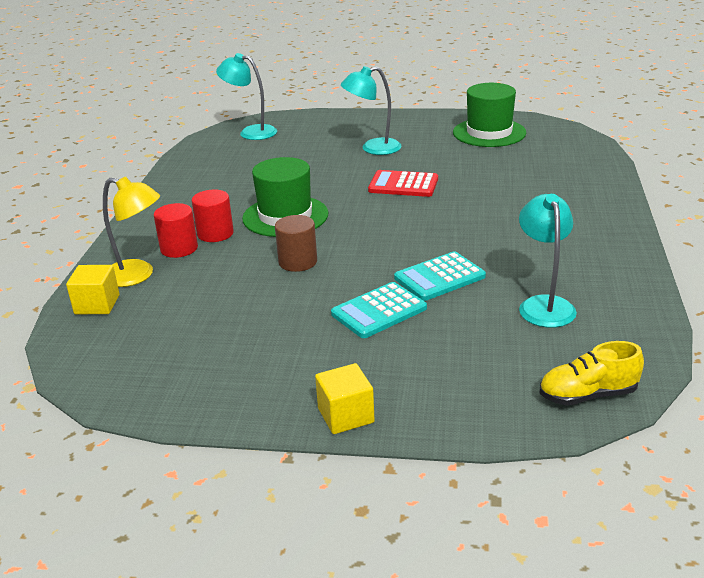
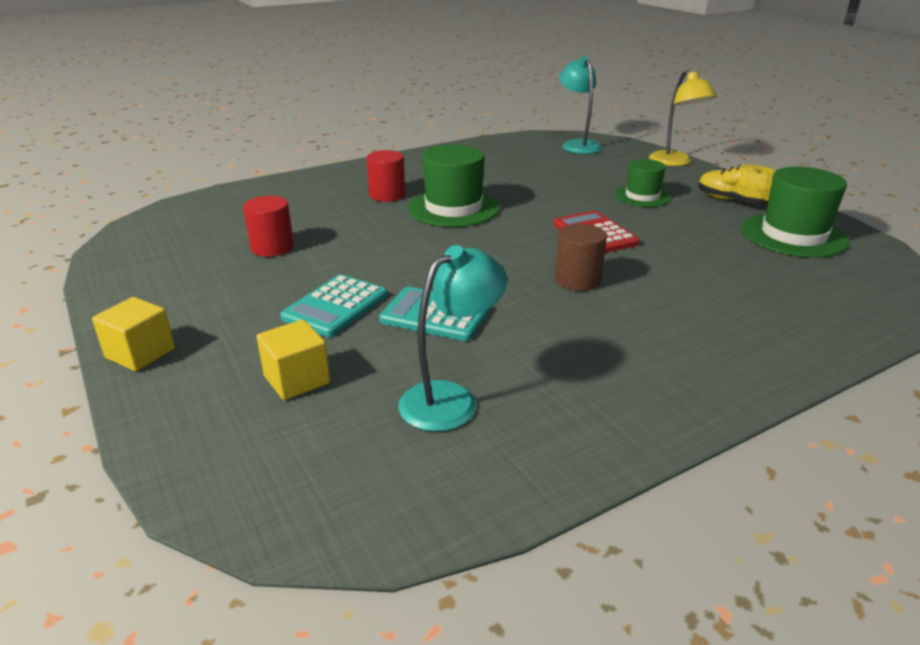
camera: 50 degrees right, 0 degrees up
(97, 304) = (235, 198): yellow cube -> yellow cube (297, 379)
(138, 275) = (290, 194): yellow lamp -> yellow lamp (675, 162)
(179, 248) = (347, 192): red cylinder -> red cylinder (272, 247)
(298, 262) = (381, 241): brown cylinder -> brown cylinder (578, 280)
(373, 148) = (642, 196): turquoise lamp -> green hat
(379, 311) = (335, 306): turquoise calculator -> turquoise calculator turned 75 degrees counterclockwise
(587, 395) = (275, 498): yellow shoe -> yellow shoe (732, 201)

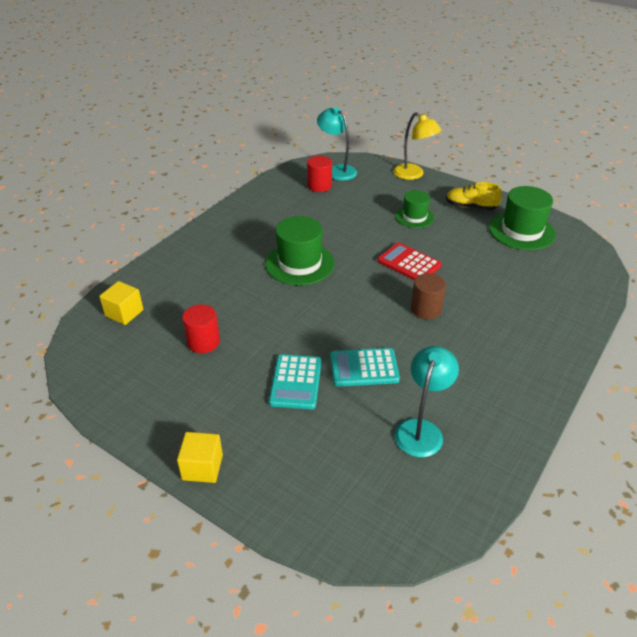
camera: 25 degrees left, 10 degrees up
(297, 379) = (323, 449): yellow cube -> yellow cube (124, 313)
(387, 195) = (241, 262): red cylinder -> red cylinder (319, 186)

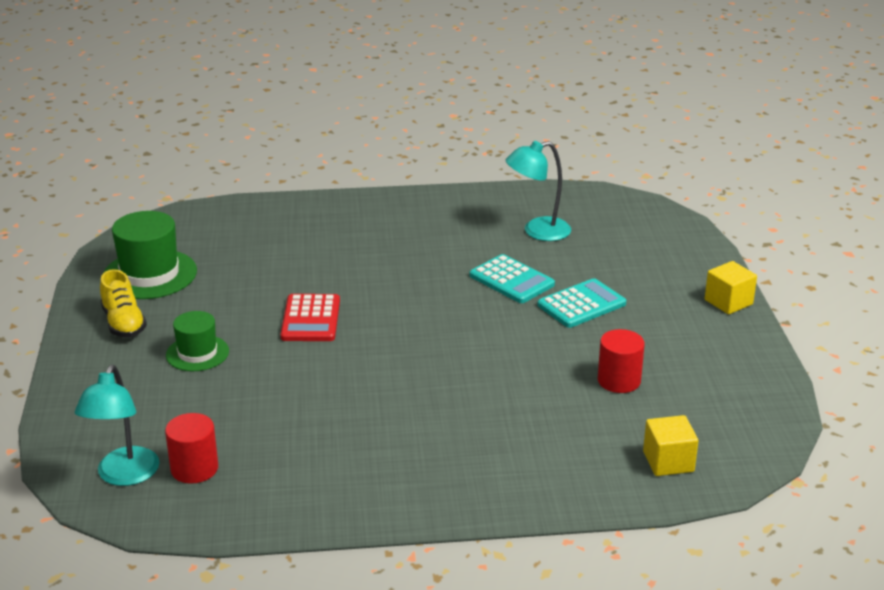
camera: 130 degrees left, 10 degrees down
(300, 263) = (408, 389): green hat -> none
(413, 175) = (68, 399): yellow lamp -> none
(426, 309) = (381, 281): brown cylinder -> none

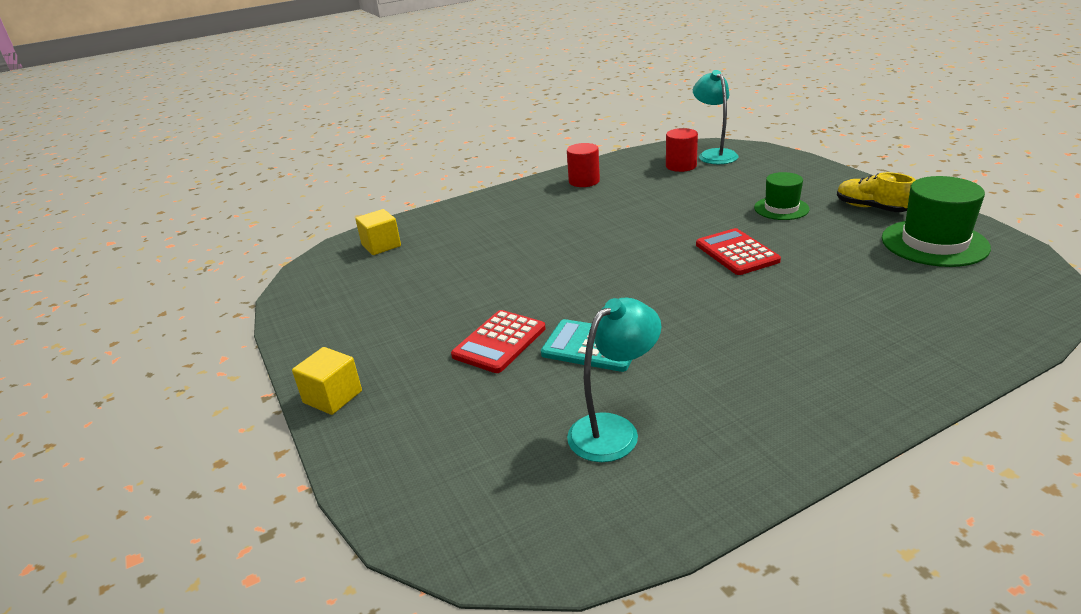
camera: 160 degrees right, 0 degrees up
(581, 304) = (499, 342): turquoise calculator -> red calculator
(619, 380) = (434, 284): red cylinder -> red cylinder (584, 181)

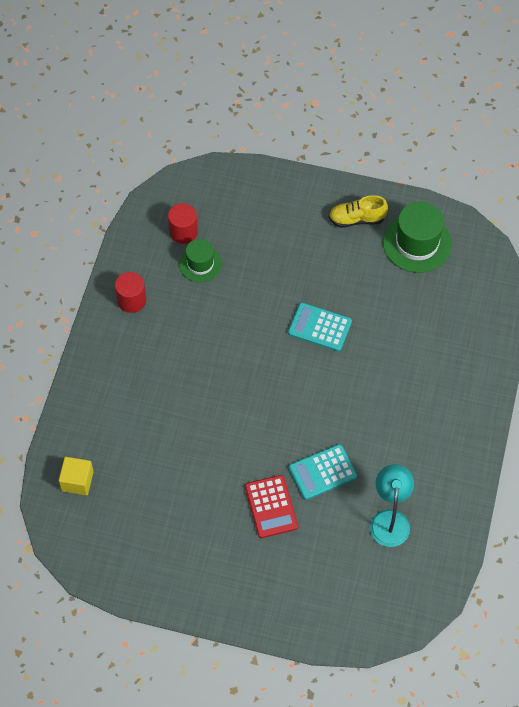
camera: 50 degrees left, 30 degrees up
(332, 397) = (234, 612): yellow cube -> none
(714, 154) = (192, 198): turquoise lamp -> none
(736, 253) = (319, 327): red calculator -> turquoise calculator
(781, 208) = (303, 254): green hat -> green hat (200, 264)

